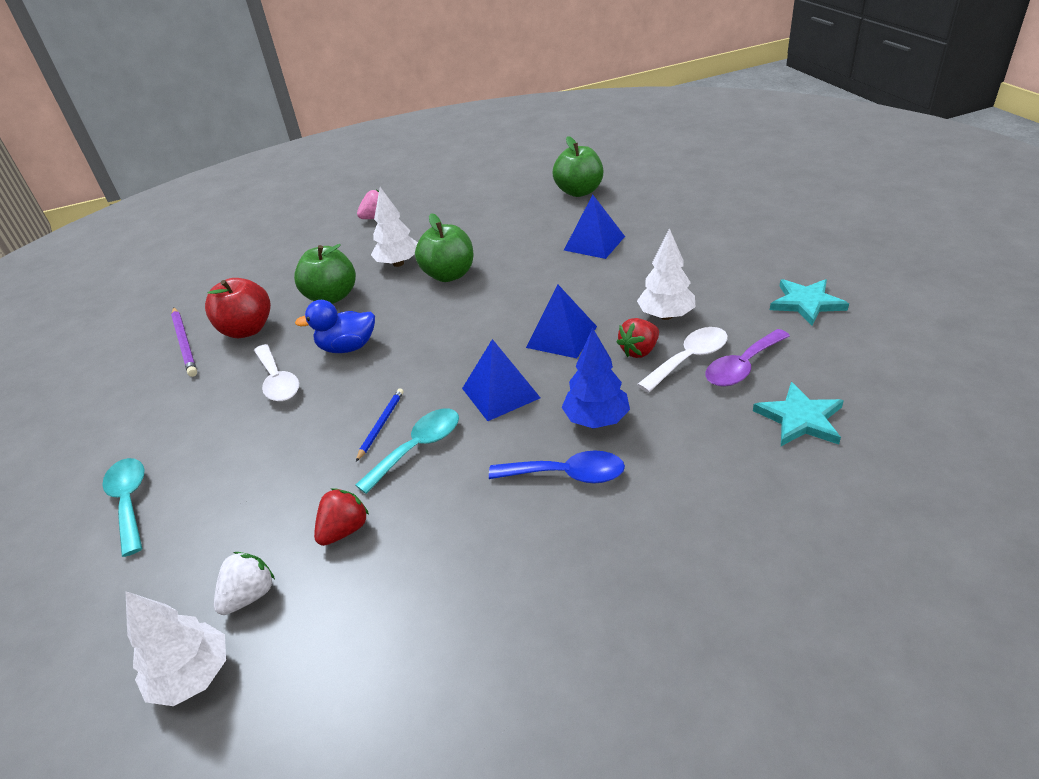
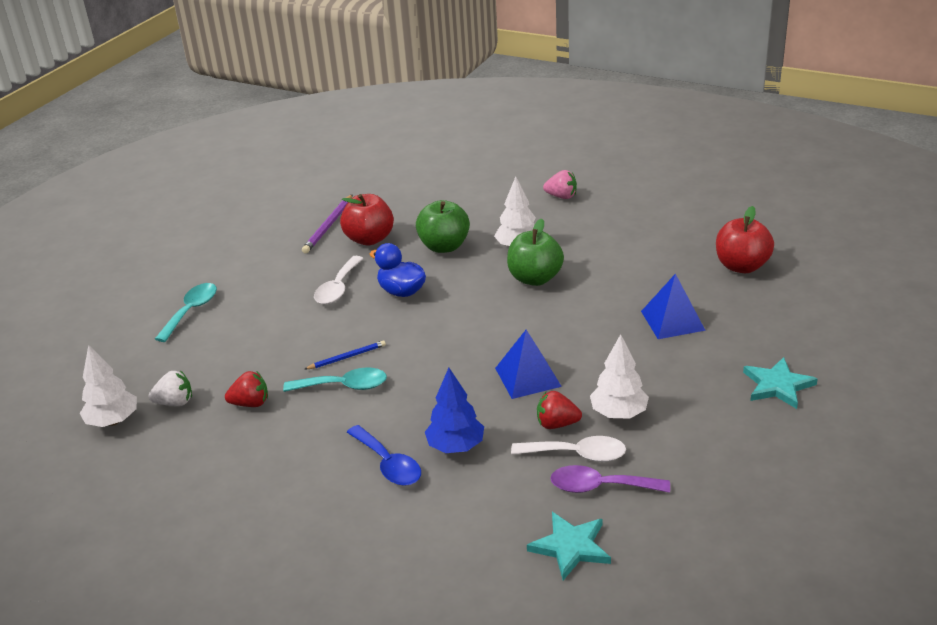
camera: 45 degrees right, 5 degrees down
(500, 393) = (433, 387): blue pyramid -> none
(579, 192) = (741, 266): green apple -> red apple
(806, 303) = (735, 481): turquoise star -> turquoise star (777, 385)

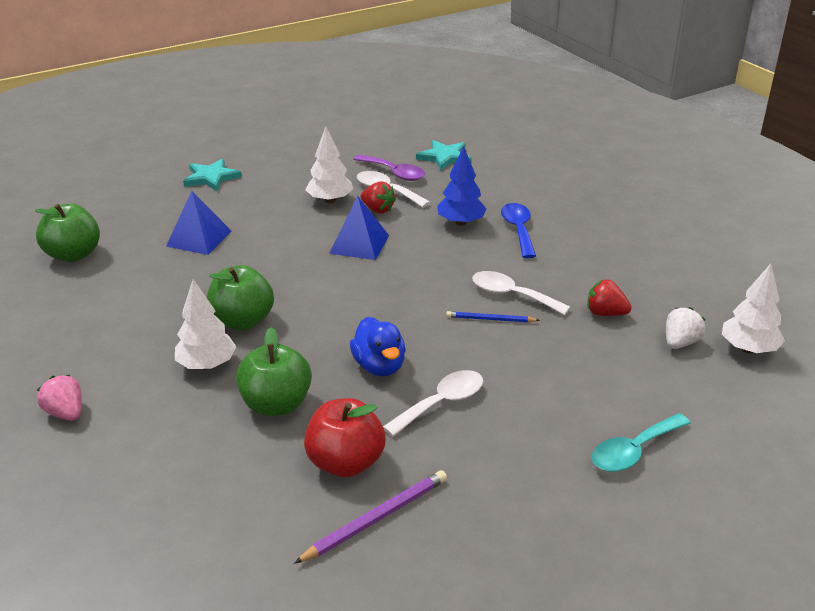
camera: 150 degrees left, 0 degrees up
(175, 402) = (680, 343): white strawberry -> white strawberry turned 105 degrees clockwise
(344, 386) = (512, 295): turquoise spoon -> white spoon
(741, 266) = (73, 255): red apple -> green apple

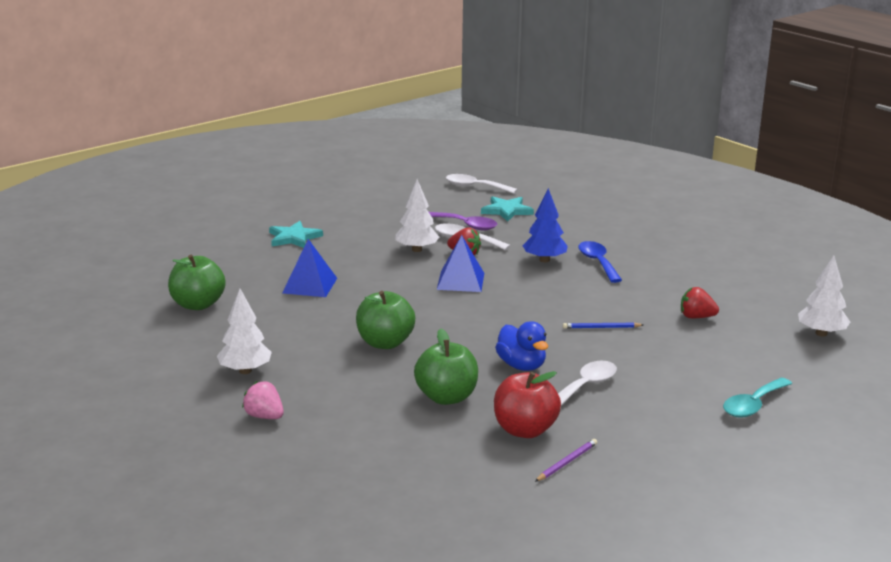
camera: 10 degrees left, 10 degrees down
(207, 365) = (371, 375): white tree -> white tree (245, 371)
(376, 518) = (567, 462): purple pencil -> purple pencil, size x0.65
(512, 295) = (612, 309): white spoon -> white spoon (475, 187)
(680, 343) = (765, 333): white strawberry -> none

